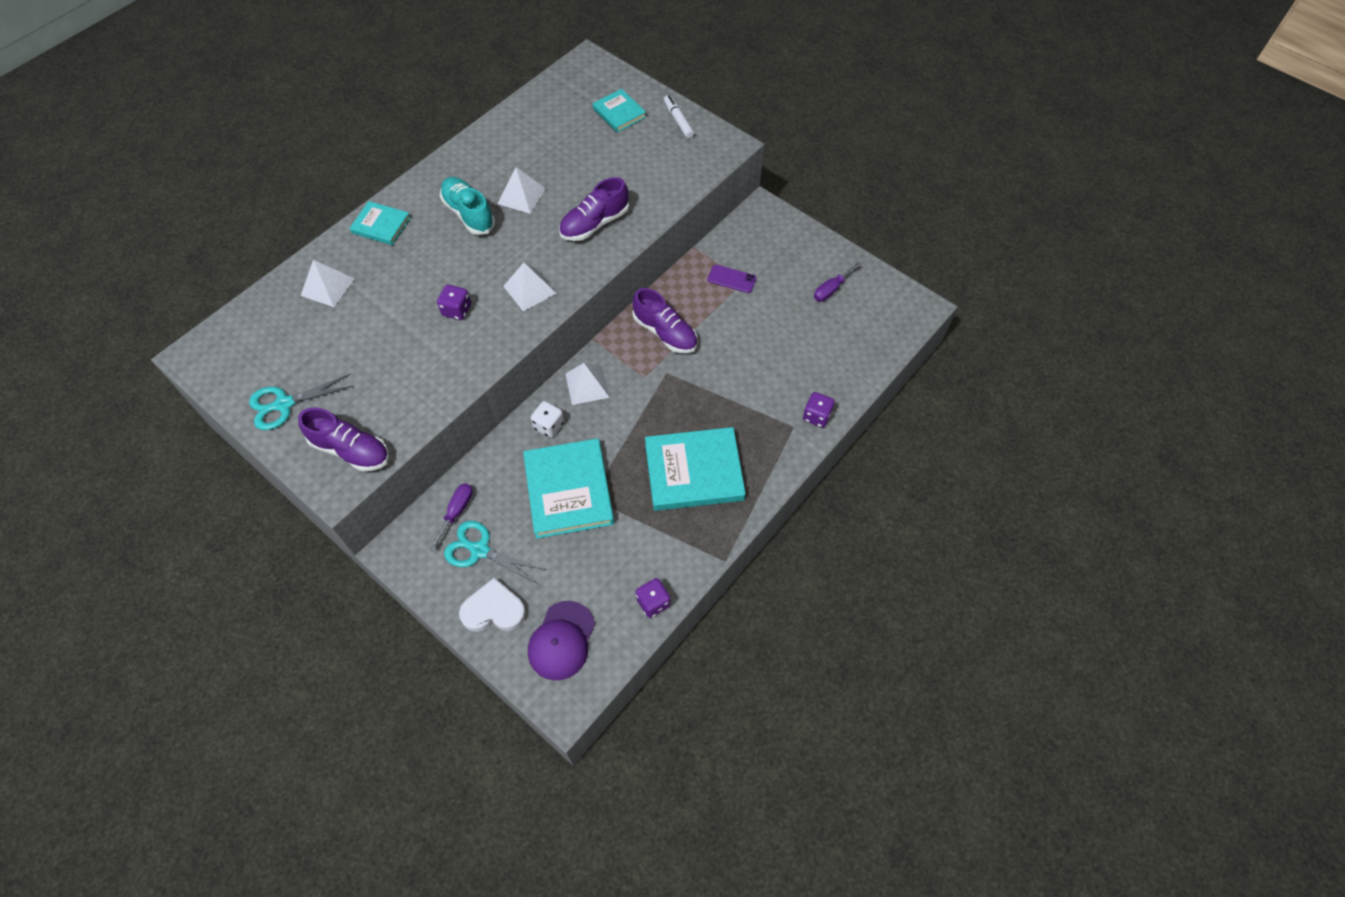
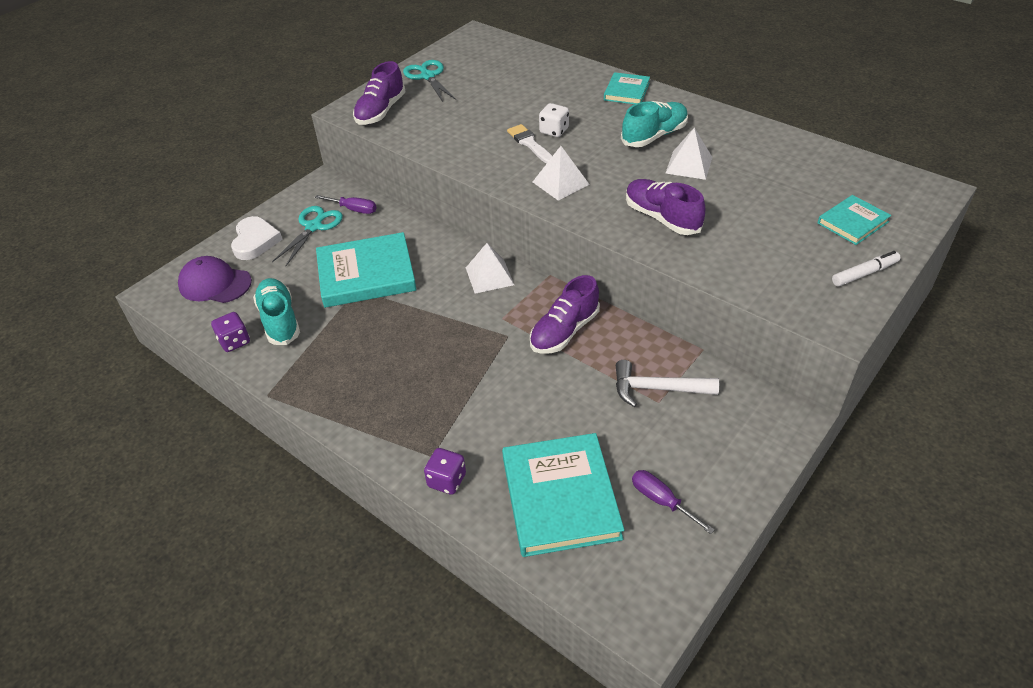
camera: 90 degrees right, 15 degrees down
(327, 287) = (549, 76): white pyramid -> none
(457, 310) = (530, 144): purple dice -> white brush
(549, 425) = (441, 254): white dice -> white dice (554, 131)
(627, 564) = (279, 320): none -> turquoise shoe
(694, 471) = (378, 365): turquoise book -> turquoise book (560, 497)
(731, 279) = (657, 389): purple phone -> white hammer

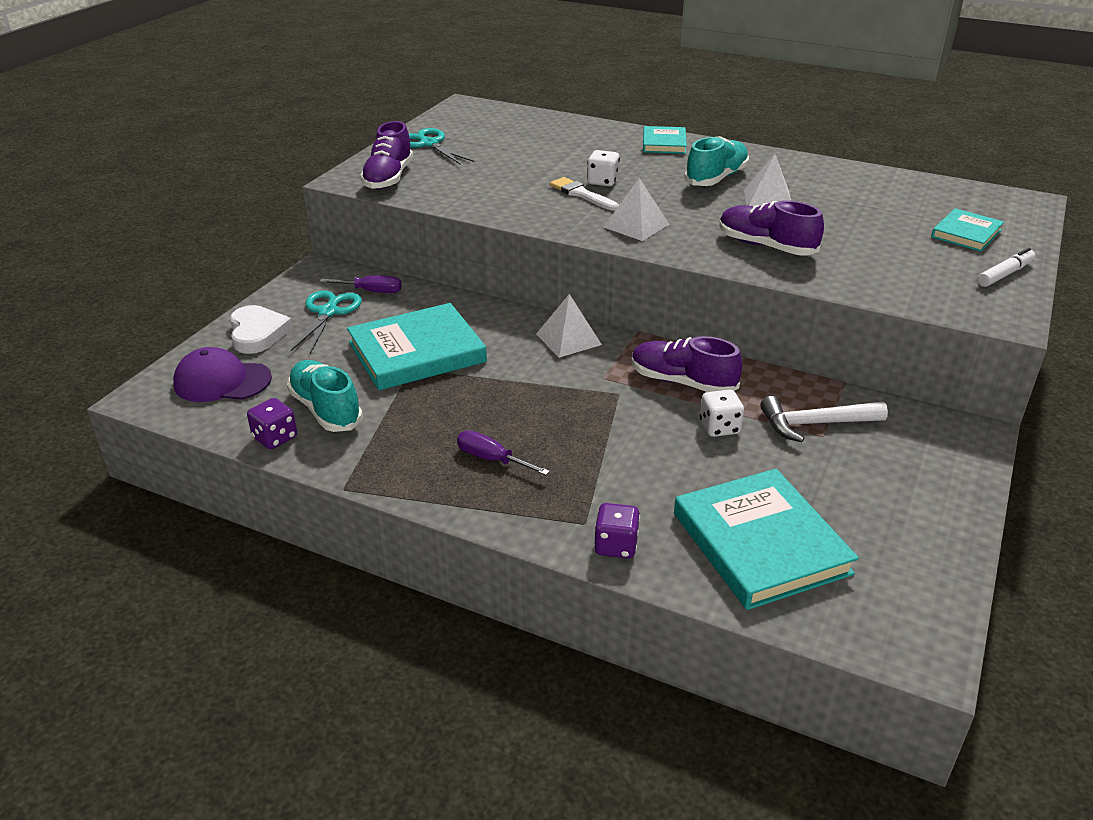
camera: 15 degrees left, 10 degrees down
(564, 331) = (682, 382): purple shoe -> purple shoe turned 90 degrees clockwise
(575, 381) = (719, 427): none -> white dice
(661, 501) = (877, 529): purple screwdriver -> purple screwdriver (492, 459)

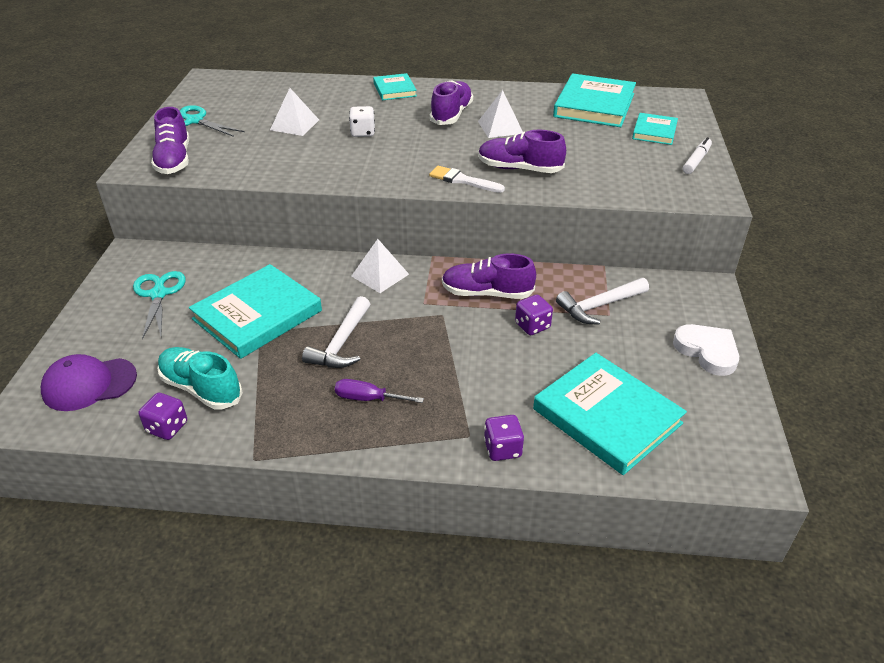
camera: 20 degrees left, 5 degrees up
(257, 333) = (101, 329): white heart -> white heart (707, 351)
(371, 291) = (189, 266): purple screwdriver -> none
(491, 398) = (341, 343): none -> white hammer
(581, 194) = (351, 147): white brush -> white brush (462, 180)
(636, 225) = (410, 168): white pyramid -> white pyramid (294, 125)
(716, 178) = (451, 115): turquoise shoe -> purple shoe
(719, 427) = (532, 326): white dice -> purple dice
(902, 193) = (594, 105): none -> turquoise book

